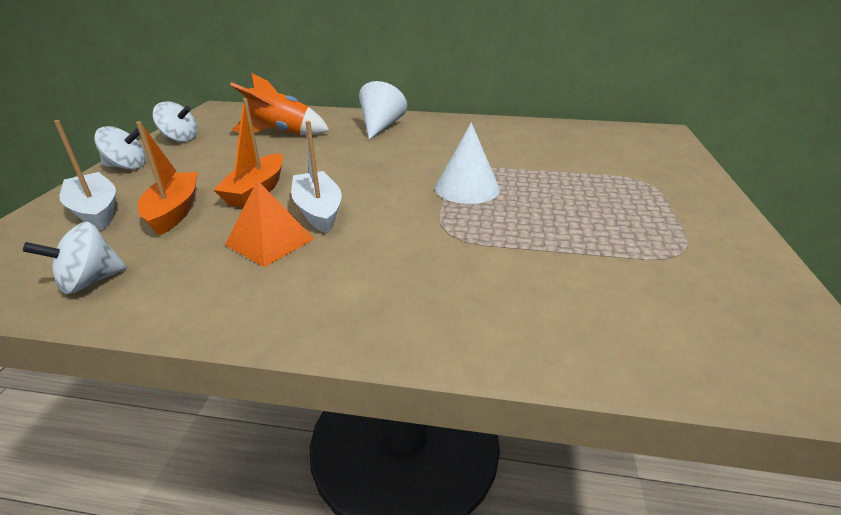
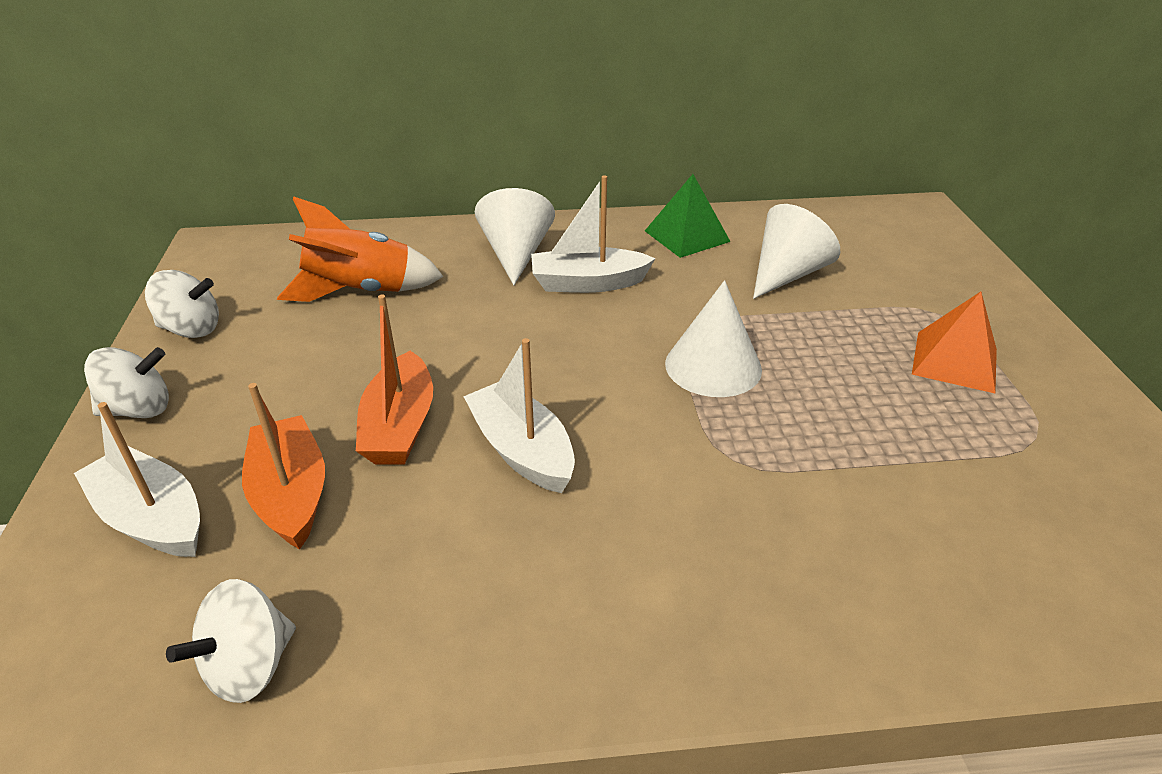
camera: 15 degrees left, 5 degrees up
(270, 241) = (485, 526): orange pyramid -> orange pyramid (954, 361)
(414, 143) = (588, 283): none -> white boat
(492, 129) = (686, 236): none -> green pyramid
(547, 152) = (787, 274): none -> white cone

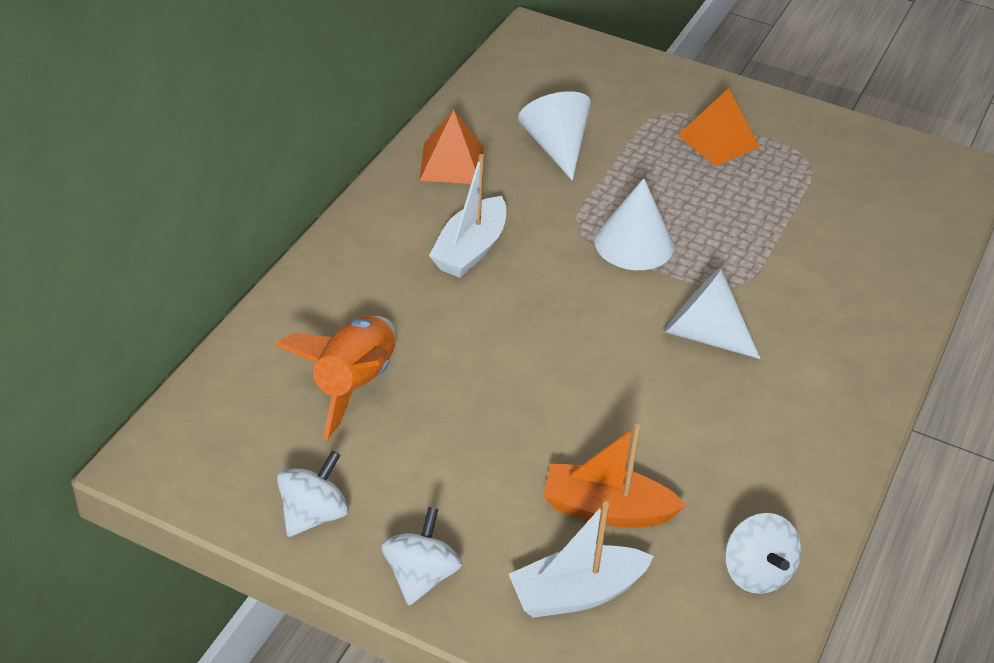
camera: 60 degrees left, 5 degrees up
(400, 426) = (572, 427): orange boat -> none
(516, 254) = (382, 268): white cone -> white cone (703, 334)
(522, 450) = (650, 376): white boat -> none
(686, 236) = (451, 163): green pyramid -> orange pyramid

